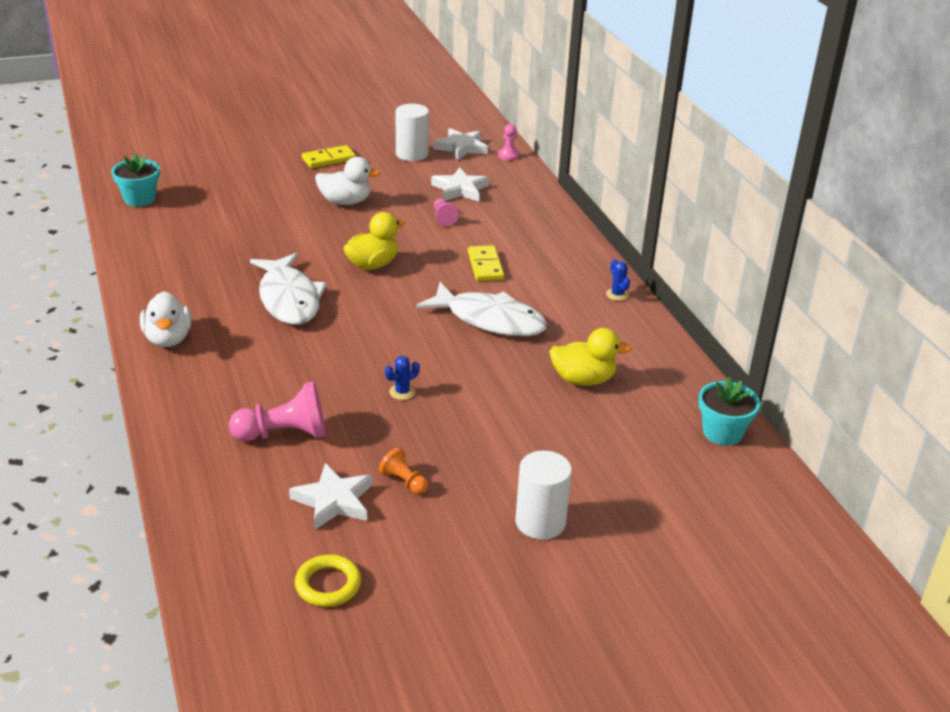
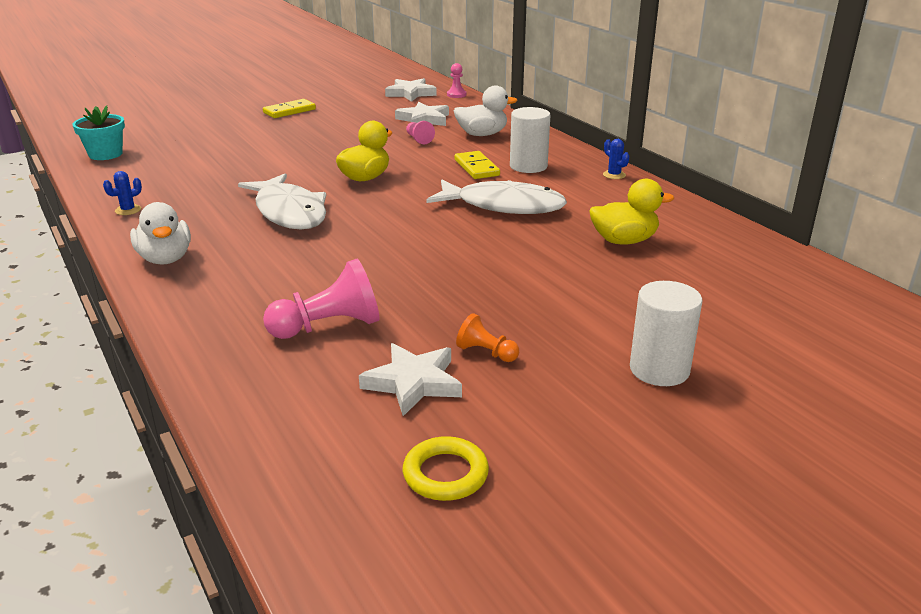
camera: 10 degrees left, 5 degrees down
(345, 202) = (318, 137): white duck -> white duck (482, 134)
(402, 392) = (444, 273): blue cactus -> blue cactus (128, 210)
(412, 154) = (367, 101): white cylinder -> white cylinder (528, 166)
(722, 432) = (789, 265): turquoise flower pot -> none

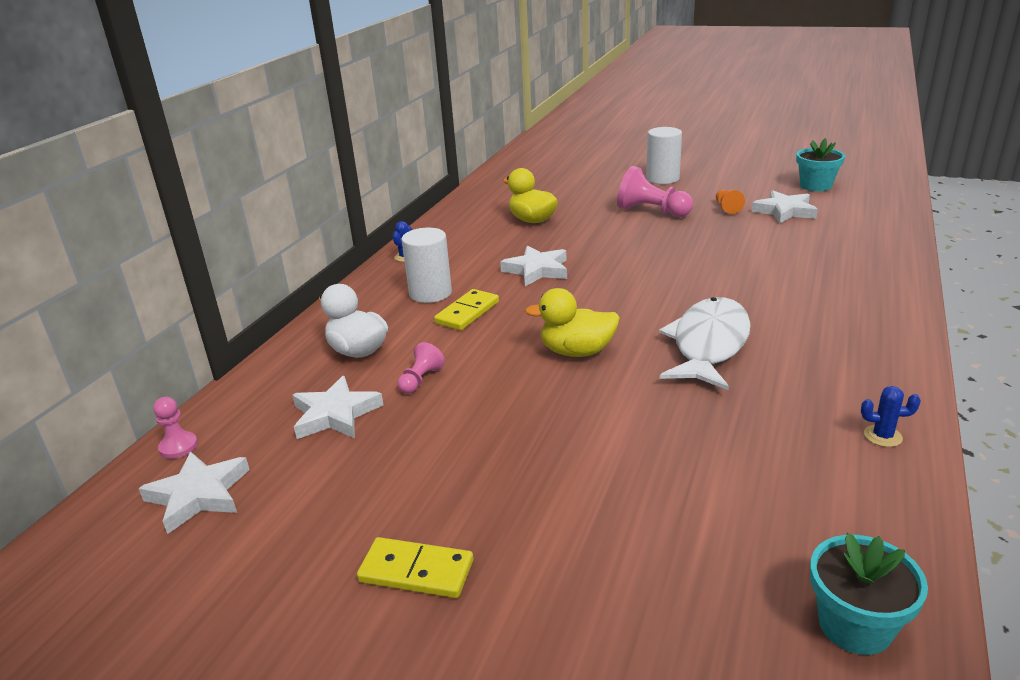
camera: 125 degrees left, 0 degrees up
(165, 259) = (877, 345): white duck -> none
(328, 326) = (796, 248): pink pawn -> pink pawn (652, 212)
(445, 474) = (816, 186): yellow ring -> turquoise flower pot
(503, 206) = (537, 270): white fish -> white star

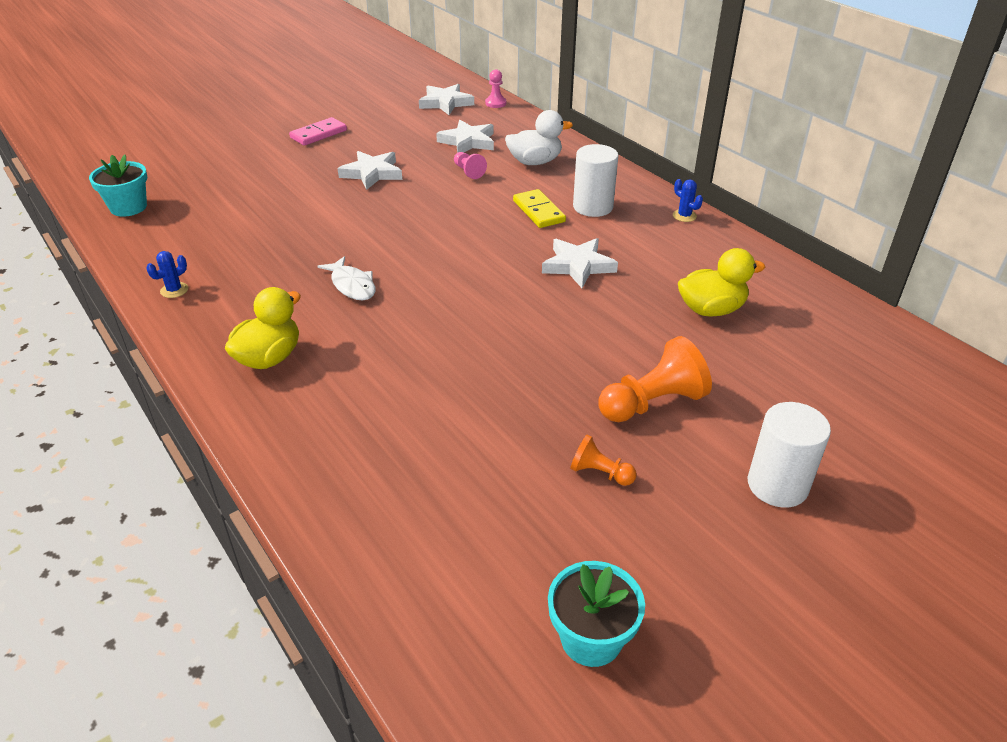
camera: 120 degrees right, 10 degrees up
(416, 571) = (318, 134): yellow domino -> pink domino
(577, 352) = (423, 231): yellow duck -> yellow duck (269, 358)
(652, 212) = (652, 403): pink pawn -> orange pawn
(708, 345) = (352, 285): white fish -> white fish, size x0.55
(784, 211) = (534, 519): white star -> white star (372, 173)

